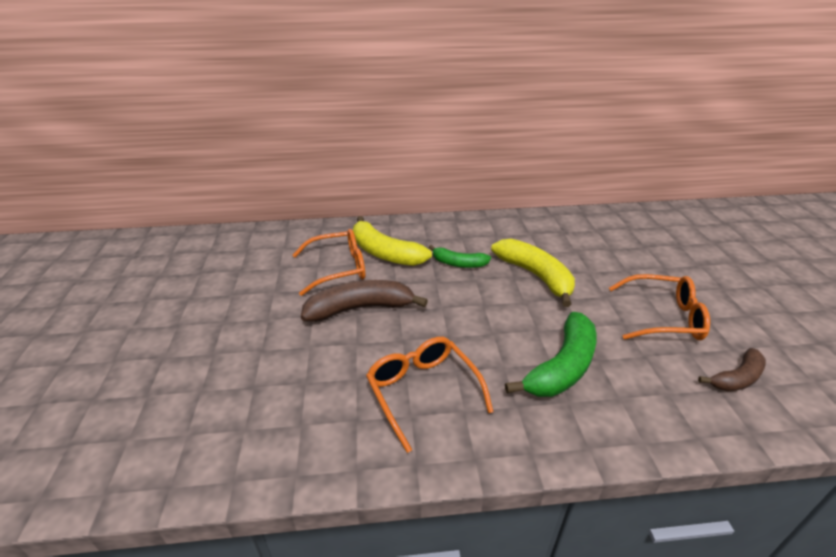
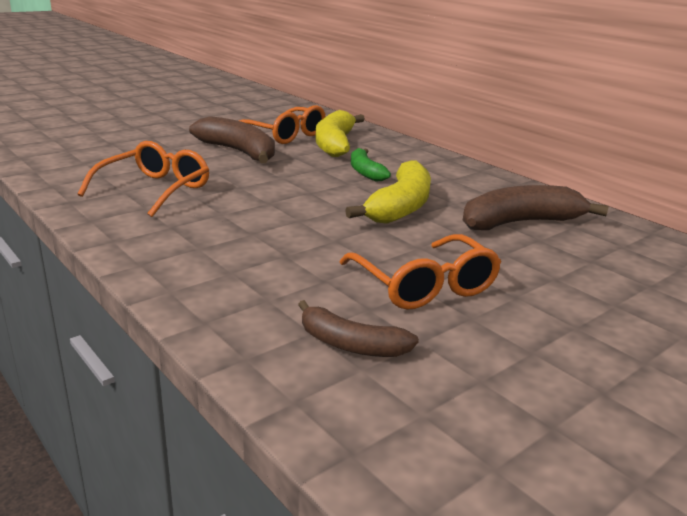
camera: 55 degrees right, 10 degrees down
(562, 367) = (251, 238): green banana -> none
(584, 243) = (520, 223): none -> brown banana

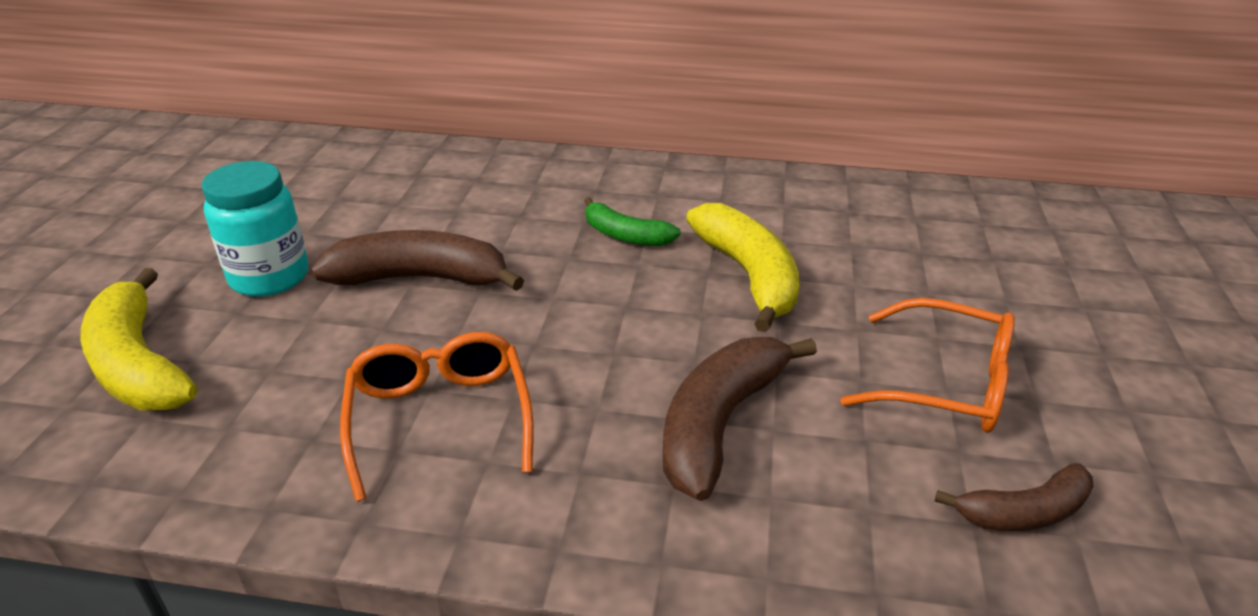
camera: 40 degrees left, 10 degrees up
(183, 132) = (269, 277): none -> turquoise jar
(285, 135) = (424, 213): orange glasses -> none
(335, 144) = (512, 201): yellow banana -> yellow banana (139, 364)
(520, 223) = (874, 236): brown banana -> brown banana (720, 423)

